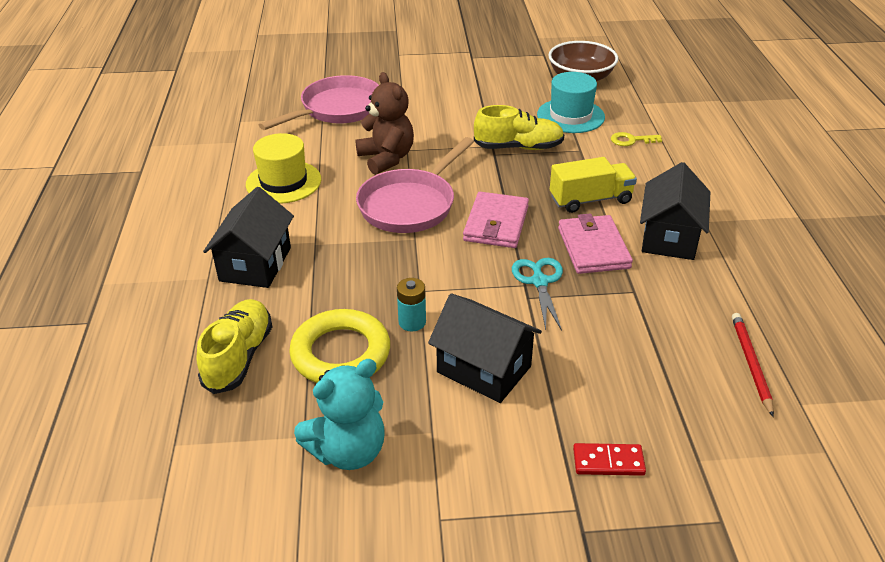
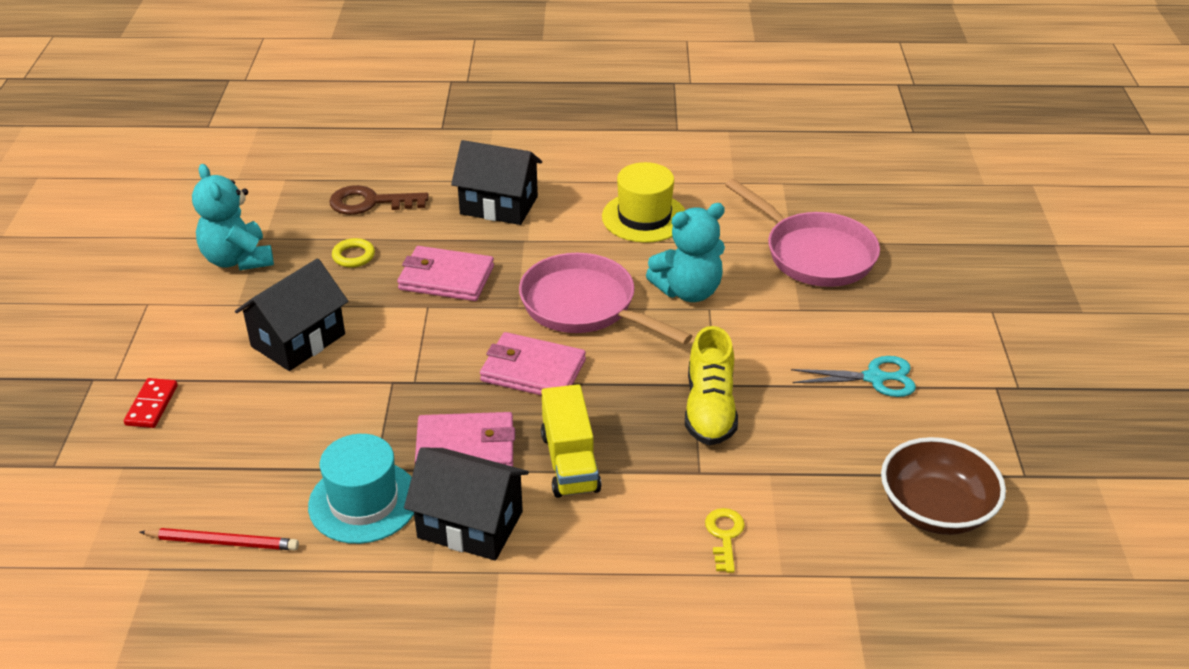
camera: 95 degrees right, 0 degrees up
(239, 357) = (370, 202): yellow shoe -> brown key
(341, 353) = (353, 256): yellow ring -> yellow ring, size x0.46
(376, 284) = (446, 278): none -> pink wallet
(386, 159) = (688, 291): brown teddy bear -> turquoise teddy bear
(412, 322) = (381, 299): turquoise battery -> none
(539, 281) = (416, 393): turquoise scissors -> turquoise scissors (875, 378)
(570, 116) = (802, 477): turquoise hat -> turquoise hat (363, 502)

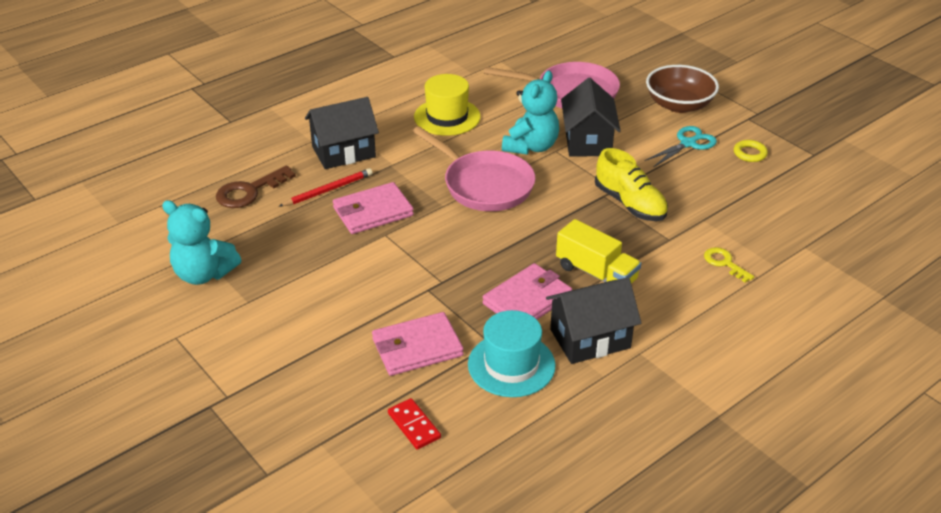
camera: 40 degrees left, 0 degrees up
(152, 405) = (283, 396): red domino -> red domino (414, 425)
(223, 542) = (458, 441): red pencil -> red pencil (328, 190)
(298, 340) = (327, 300): black house -> black house (588, 141)
(353, 256) = (288, 230): yellow ring -> yellow ring (750, 153)
(533, 371) = (505, 236): pink wallet -> pink wallet (417, 347)
(585, 306) = (484, 185): pink pan -> pink pan turned 135 degrees counterclockwise
(935, 510) = (799, 193): brown bowl -> brown bowl (679, 105)

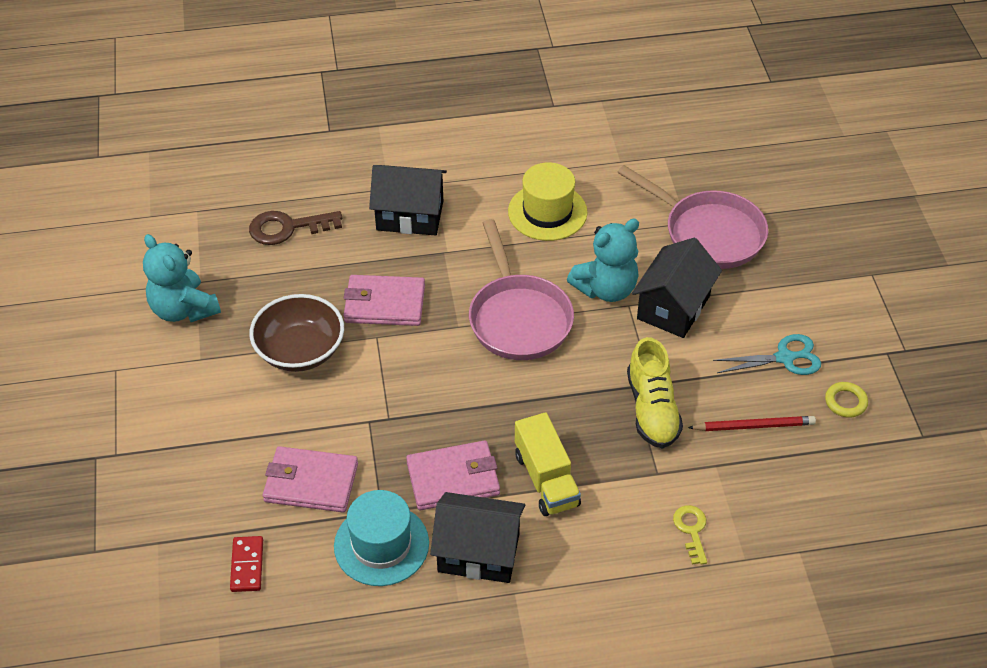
camera: 30 degrees right, 10 degrees up
(328, 190) = (361, 258): red pencil -> red pencil (754, 426)
(679, 105) = (820, 300): brown bowl -> brown bowl (300, 350)

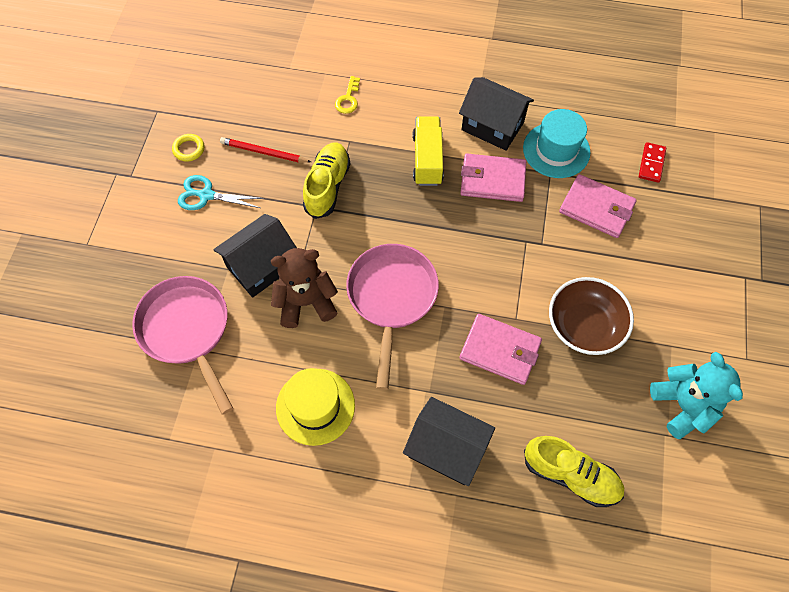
camera: 160 degrees left, 15 degrees up
(287, 228) = (570, 475): brown key -> yellow shoe
(606, 289) = (306, 302): turquoise teddy bear -> brown teddy bear

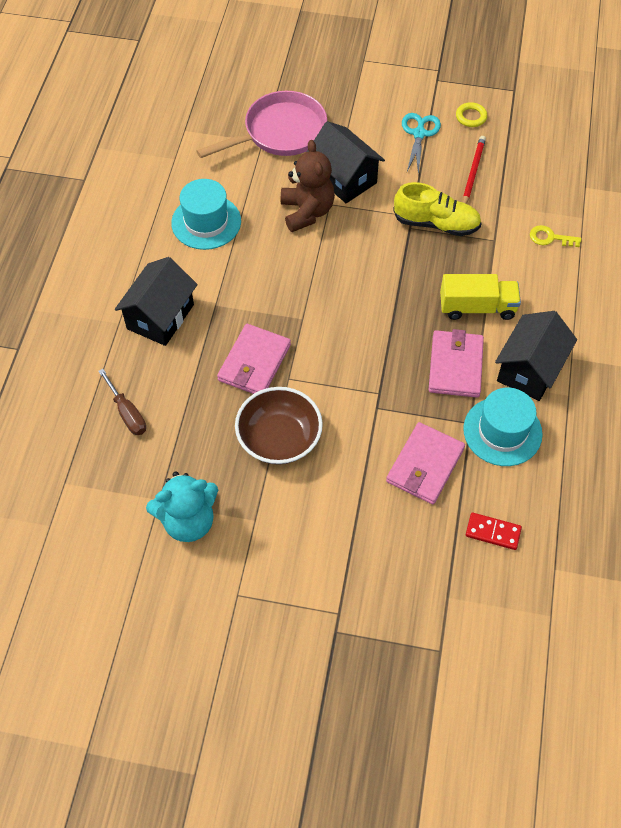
camera: 90 degrees right, 5 degrees down
(315, 406) = (206, 222): yellow hat -> turquoise hat
(391, 298) = (311, 276): pink pan -> none
(570, 475) = (127, 413): yellow shoe -> brown screwdriver

